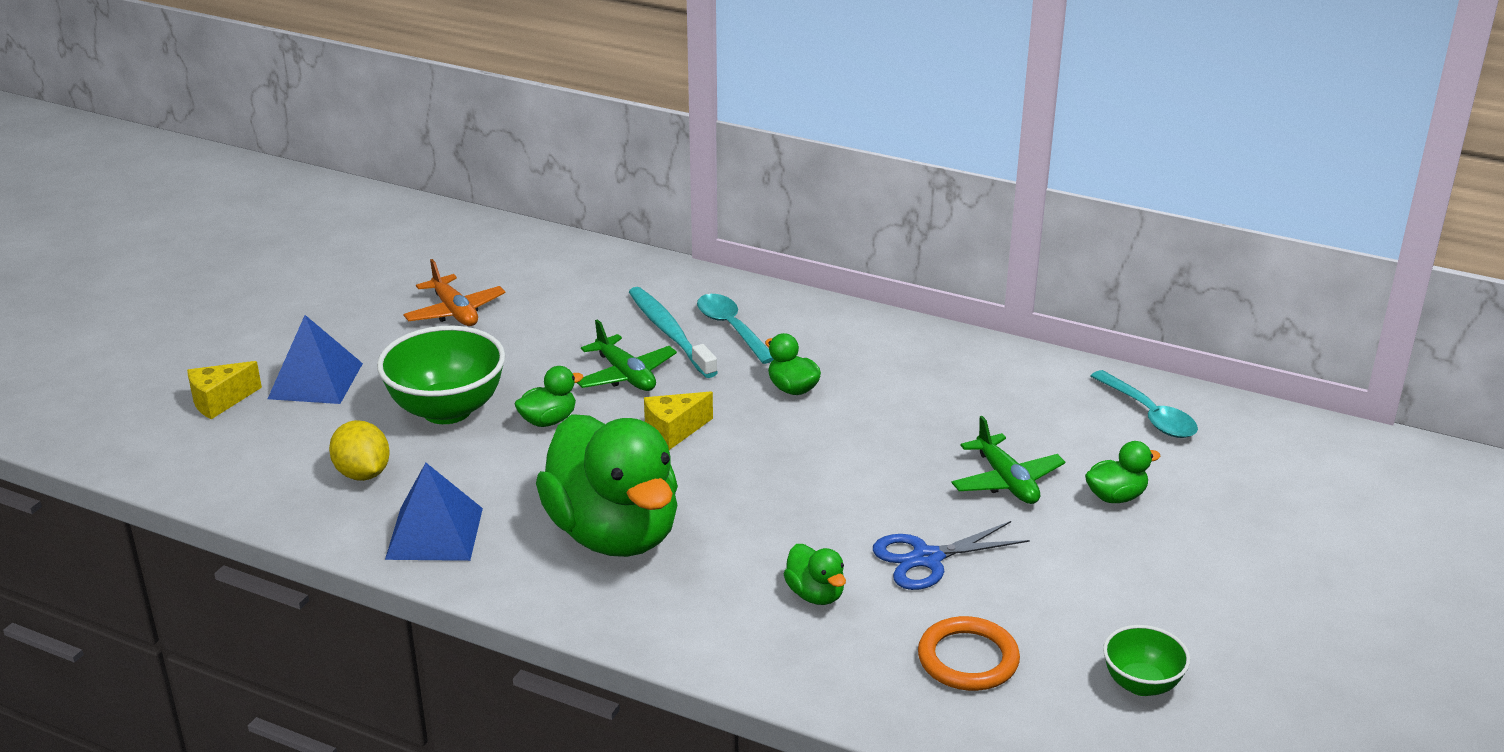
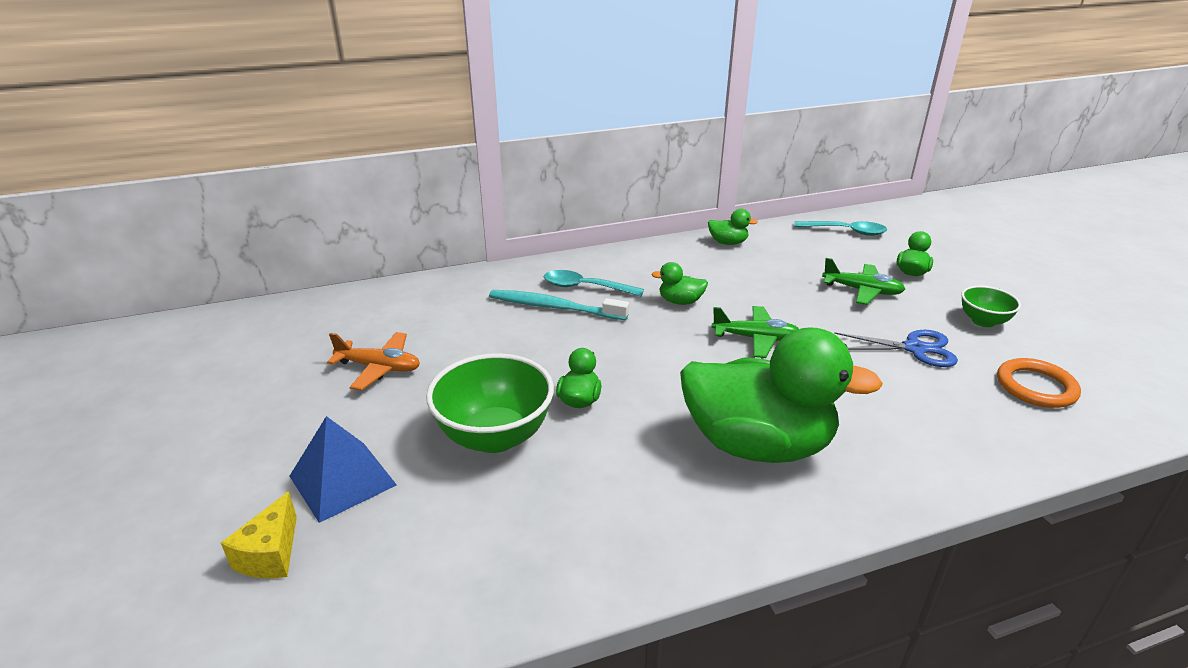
camera: 45 degrees left, 0 degrees up
(363, 473) = (513, 526): yellow lemon -> none
(434, 533) = (651, 532): blue pyramid -> none
(625, 375) = (574, 345): green plane -> green plane (755, 338)
(674, 431) = (666, 360): yellow cheese -> none
(815, 594) = (917, 403): green duck -> green duck (728, 242)
(927, 558) = (915, 349): blue scissors -> blue scissors turned 105 degrees counterclockwise
(1141, 684) = (1102, 349): green bowl -> green bowl (983, 321)

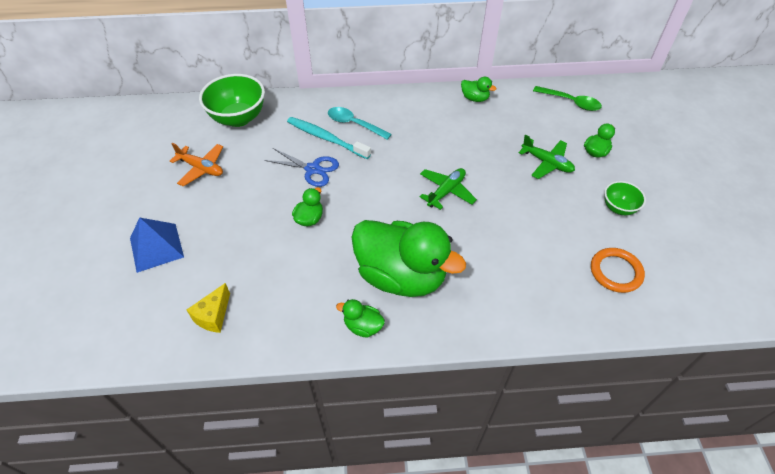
camera: 15 degrees right, 20 degrees up
(271, 554) = (107, 287): yellow cheese -> yellow cheese (213, 316)
(495, 436) = (249, 235): green bowl -> green bowl (238, 118)
(680, 301) = (412, 149): green duck -> green duck (363, 326)
(755, 338) = (446, 191): green plane -> green plane turned 75 degrees counterclockwise
(846, 231) = (571, 102): turquoise spoon -> green spoon
(915, 349) = (551, 222): blue scissors -> blue scissors (312, 169)

